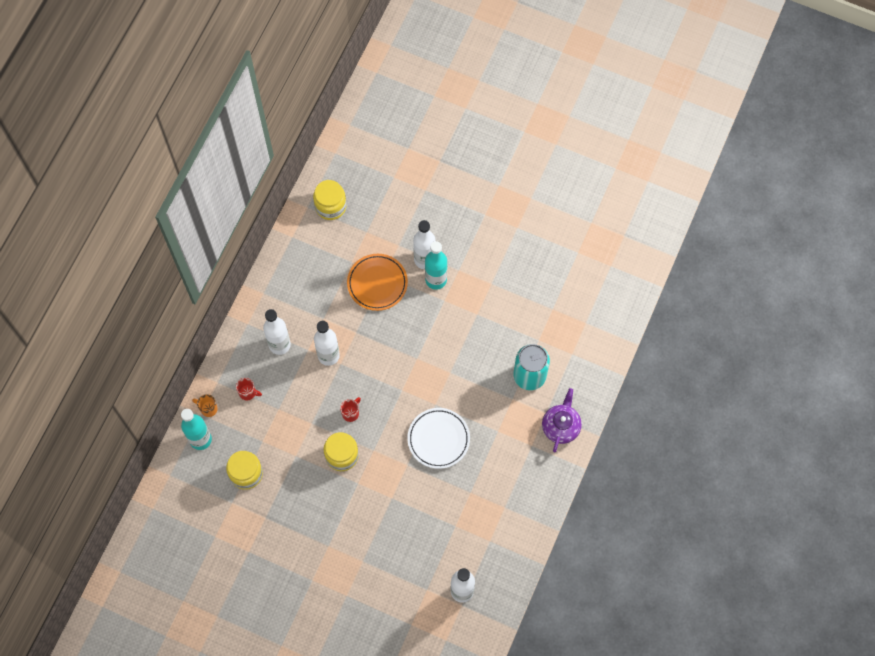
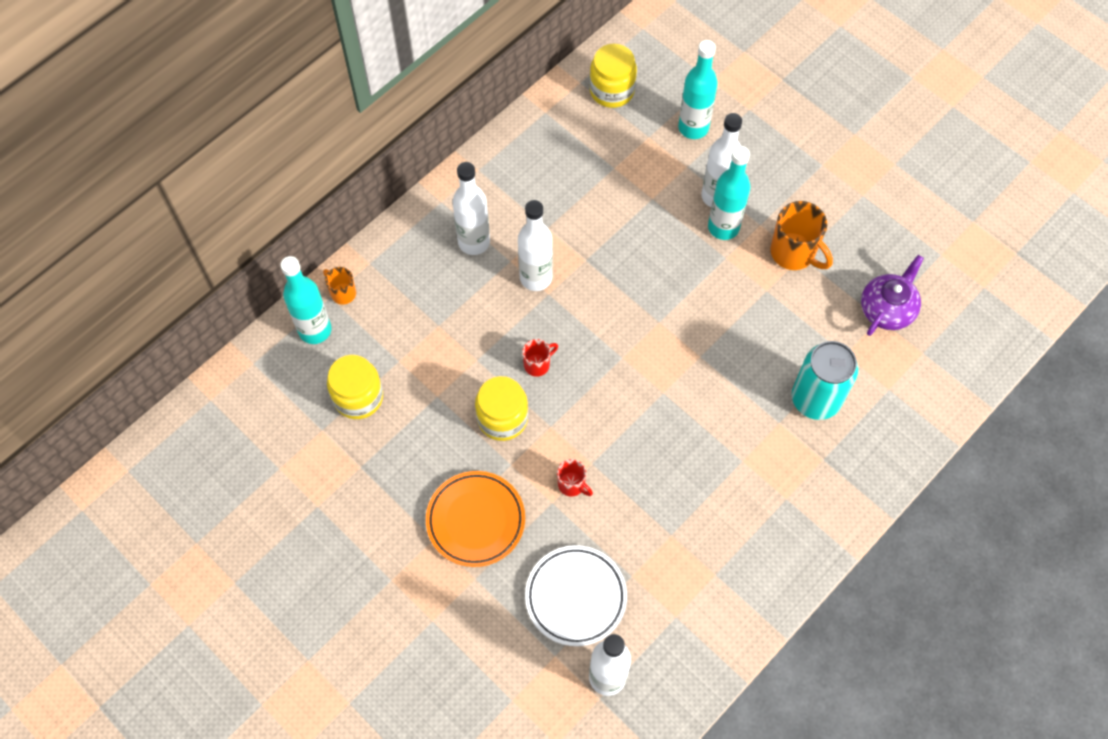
camera: 20 degrees right, 5 degrees down
(248, 392) = (405, 290): red mug -> red mug (572, 485)
(377, 283) = (639, 206): orange plate -> orange plate (475, 520)
(393, 215) = (693, 127): none -> turquoise bottle
(438, 439) = (651, 443): white plate -> white plate (576, 597)
(486, 283) = (794, 253): none -> orange mug
(561, 426) = (839, 486): purple teapot -> purple teapot (887, 309)

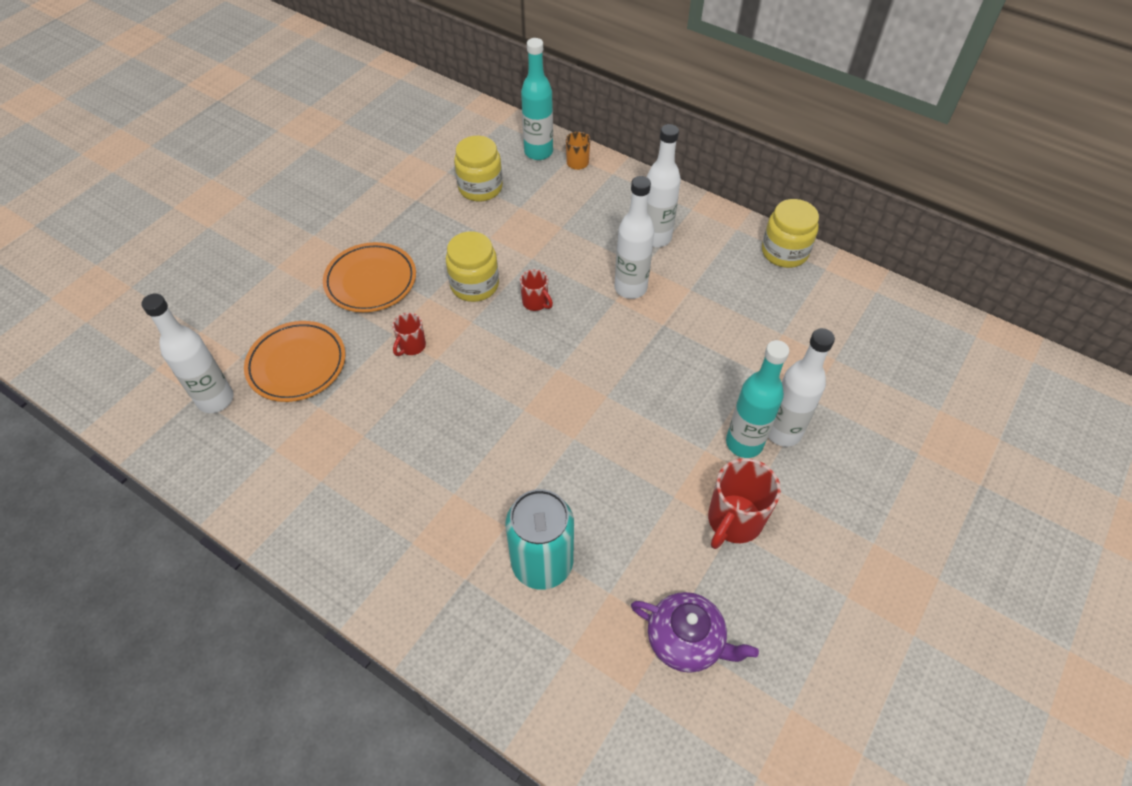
camera: 80 degrees right, 10 degrees down
(576, 597) = (297, 364): white plate -> orange plate
(612, 90) = (879, 319): yellow jar -> yellow jar (784, 252)
(693, 127) = (866, 399): turquoise bottle -> none
(794, 253) = (733, 521): orange mug -> red mug

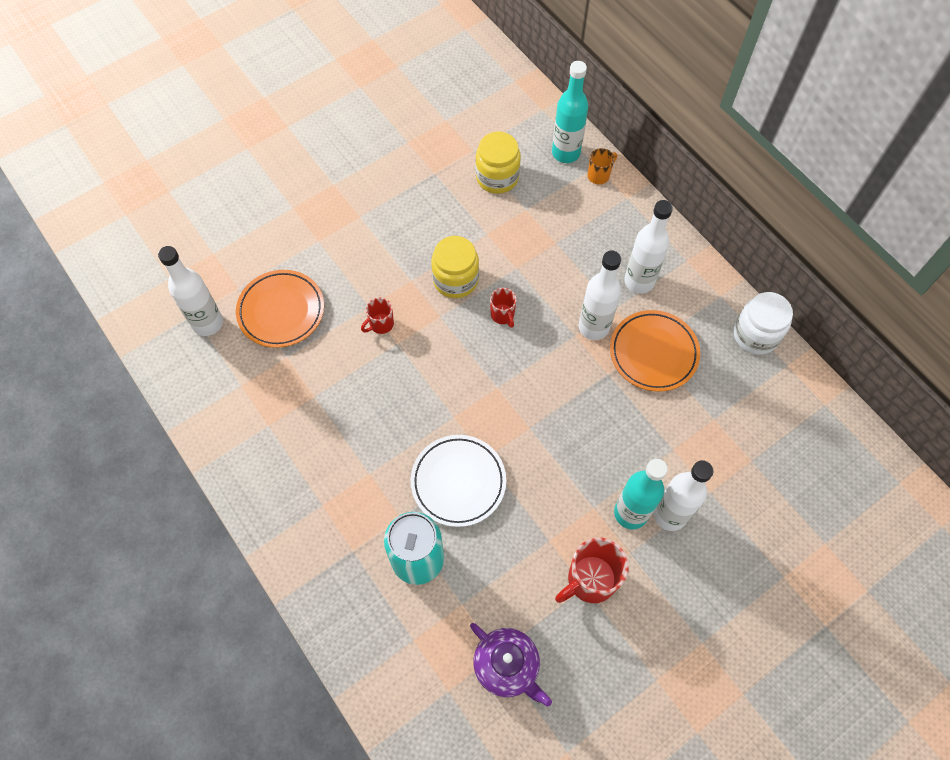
camera: 20 degrees right, 10 degrees up
(371, 281) = (367, 247): orange plate -> orange plate (653, 353)
(554, 470) = (458, 482): none -> white plate
(784, 252) = (755, 335): yellow jar -> white jar

